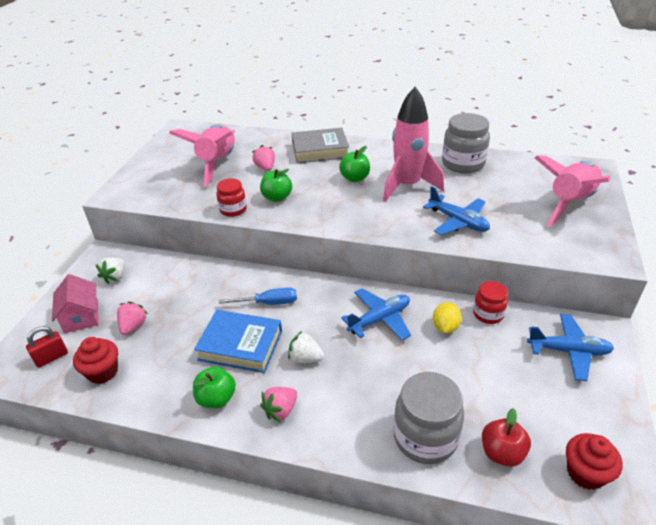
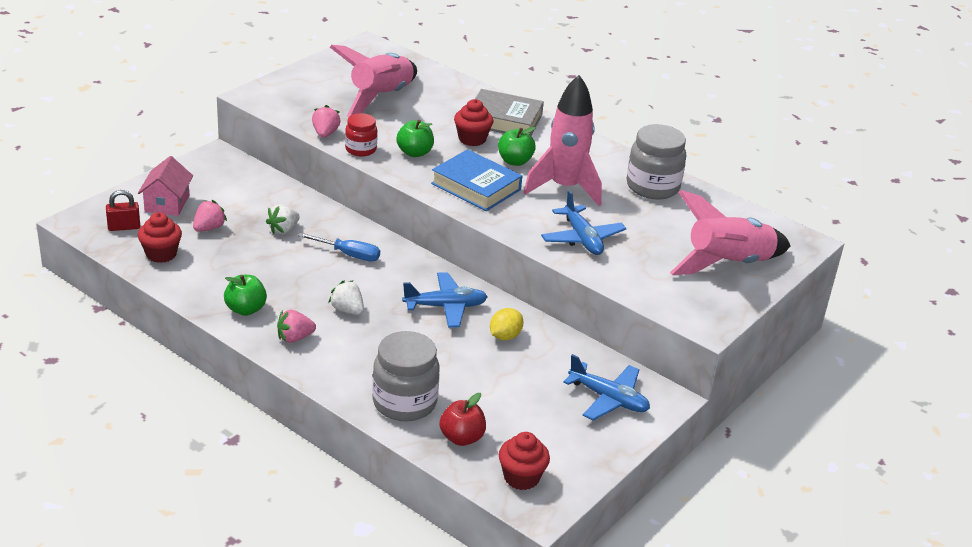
camera: 20 degrees right, 5 degrees down
(115, 277) = (217, 180): white strawberry -> white strawberry (283, 230)
(240, 345) = (296, 278): blue book -> blue book (476, 186)
(265, 168) = (428, 119): pink strawberry -> pink strawberry (325, 133)
(310, 172) = (472, 139): none -> red cupcake
(488, 314) = (560, 342): red jar -> none

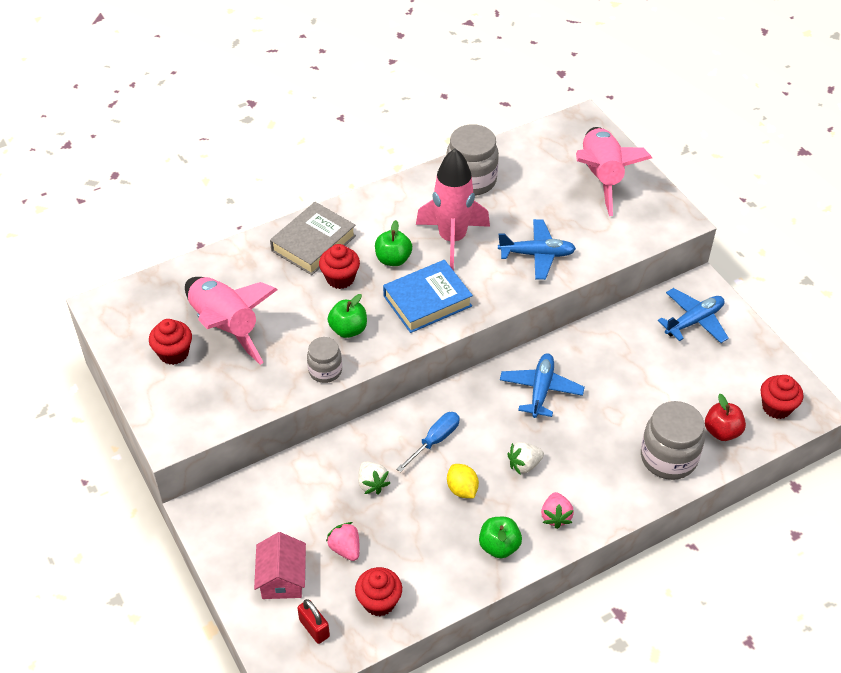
camera: 65 degrees left, 15 degrees up
(124, 227) = (314, 628): red padlock -> red padlock turned 45 degrees counterclockwise
(167, 203) = (282, 578): pink house -> pink house turned 60 degrees clockwise
(325, 133) = (281, 392): pink strawberry -> none
(339, 81) = (174, 353): none -> red cupcake
(360, 149) = (325, 371): red jar -> grey jar
(505, 336) = (595, 361): yellow lemon -> yellow lemon (462, 489)

